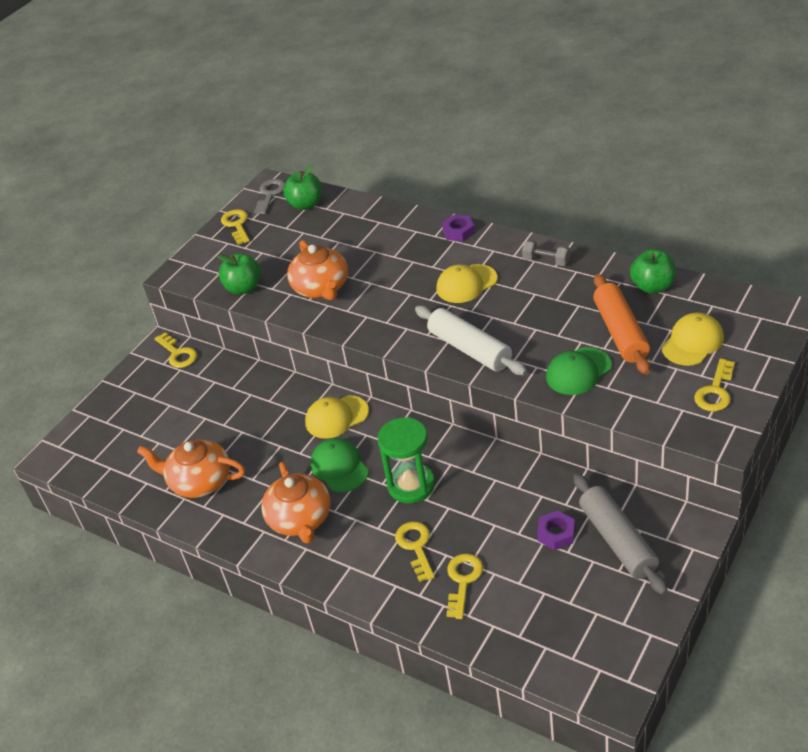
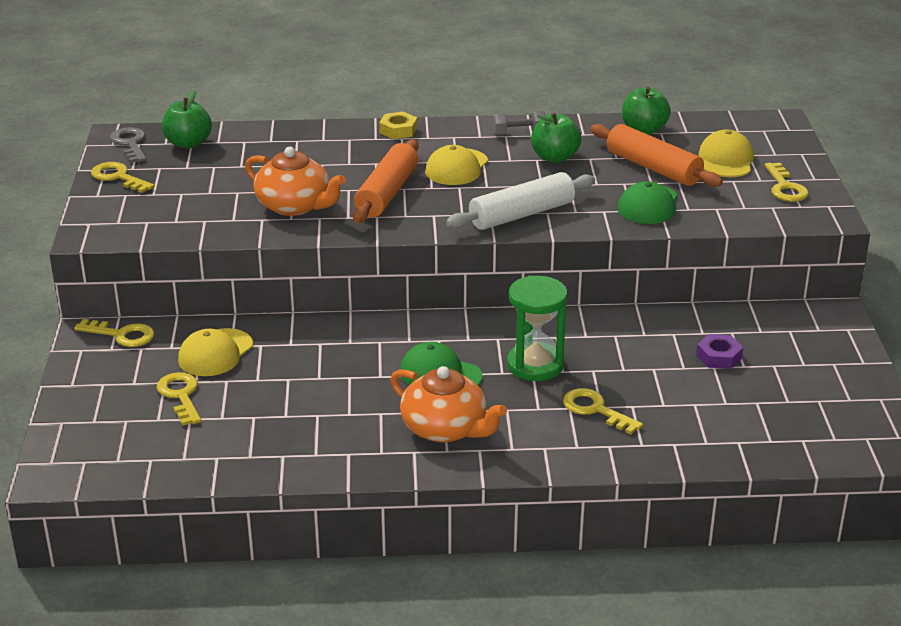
camera: 40 degrees left, 10 degrees down
(199, 481) = (285, 435): orange teapot -> none
(244, 288) = (197, 227): green apple -> green apple (554, 157)
(336, 417) = (389, 335): yellow cap -> yellow cap (215, 353)
(393, 295) = (387, 193): none -> orange rolling pin
(458, 232) = (398, 130): purple nut -> yellow nut
(463, 581) = (672, 419): yellow key -> yellow key (180, 396)
(470, 349) = (521, 214): white rolling pin -> white rolling pin turned 45 degrees counterclockwise
(618, 540) = (779, 344): grey rolling pin -> none

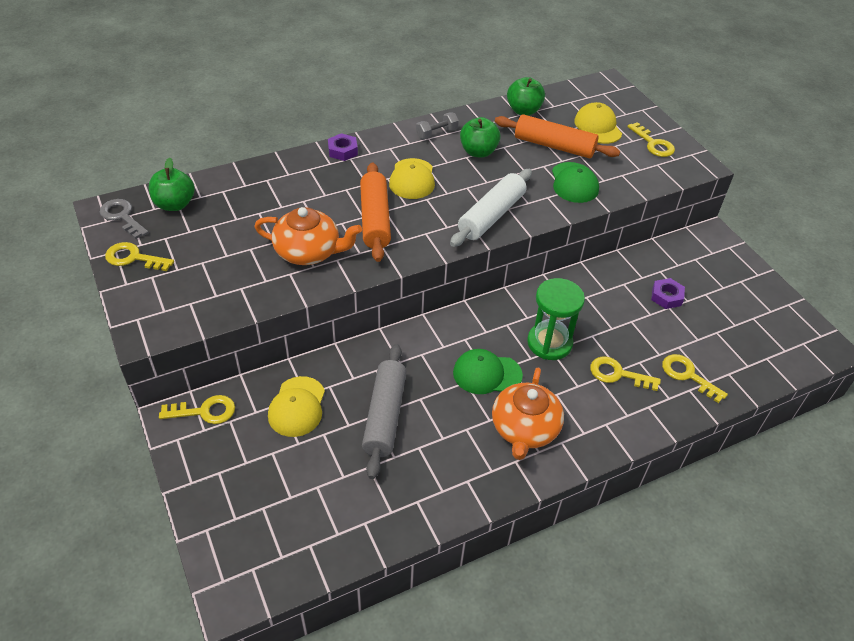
camera: 25 degrees left, 15 degrees up
(180, 396) = (295, 464): yellow key -> yellow key (688, 375)
(301, 381) = (385, 415): none -> grey rolling pin
(398, 130) = (343, 151): yellow nut -> purple nut
(445, 429) = (524, 429): orange teapot -> orange teapot turned 90 degrees clockwise

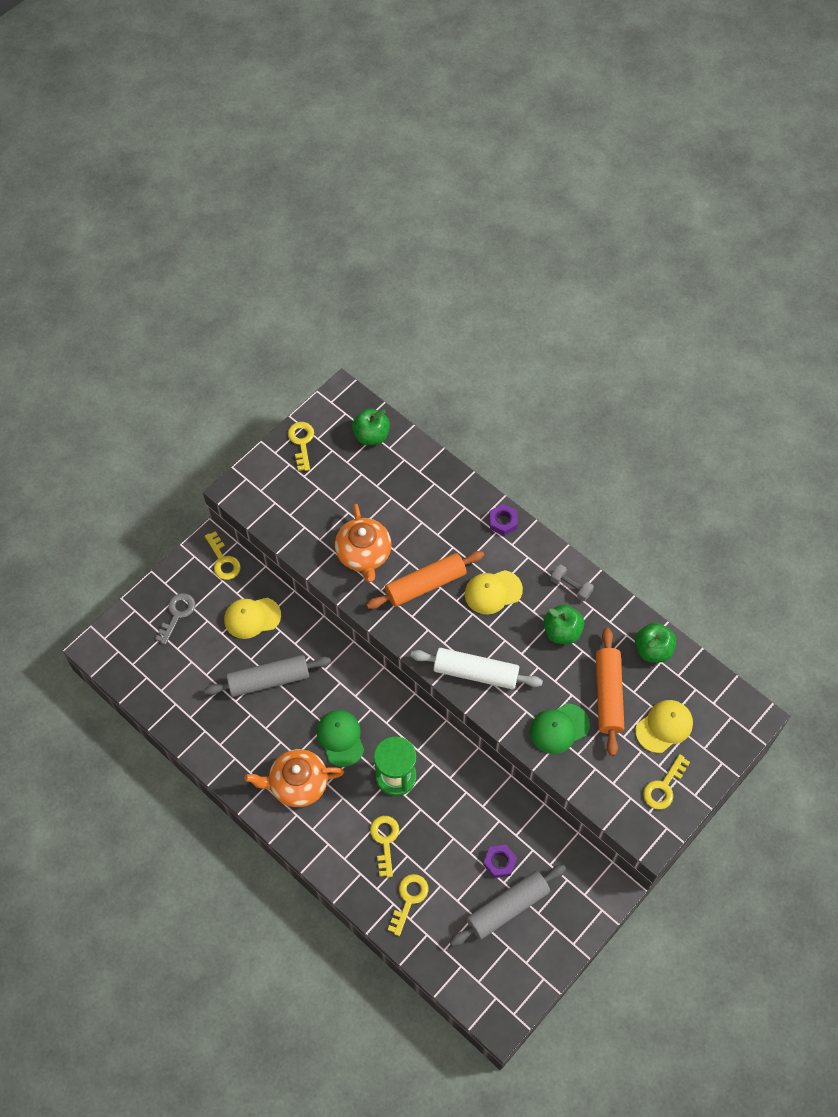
camera: 70 degrees right, 15 degrees up
(122, 217) = (340, 409): grey key -> grey key (177, 614)
(714, 306) = (507, 908): none -> grey rolling pin

